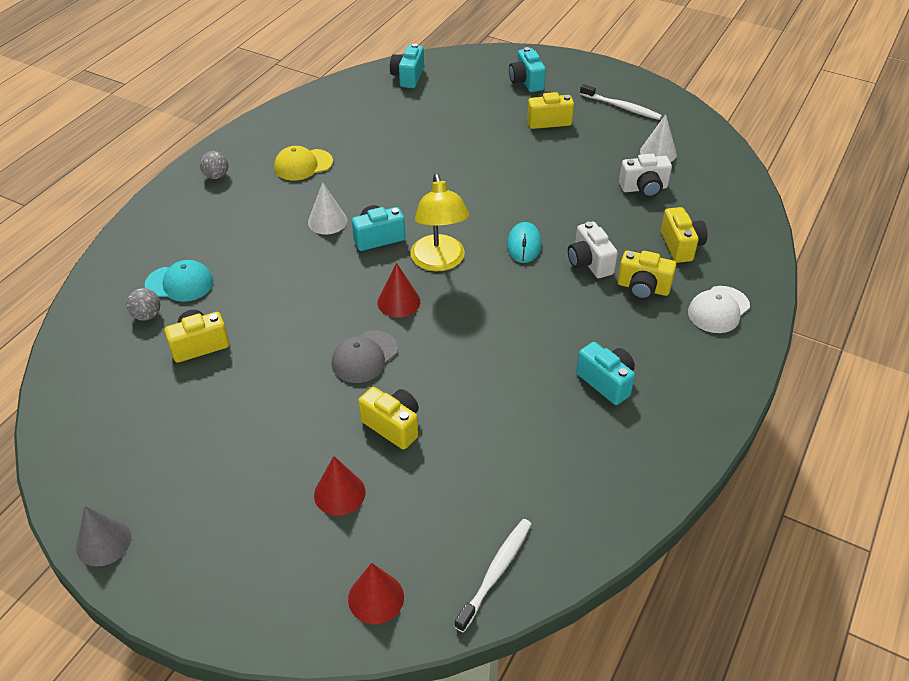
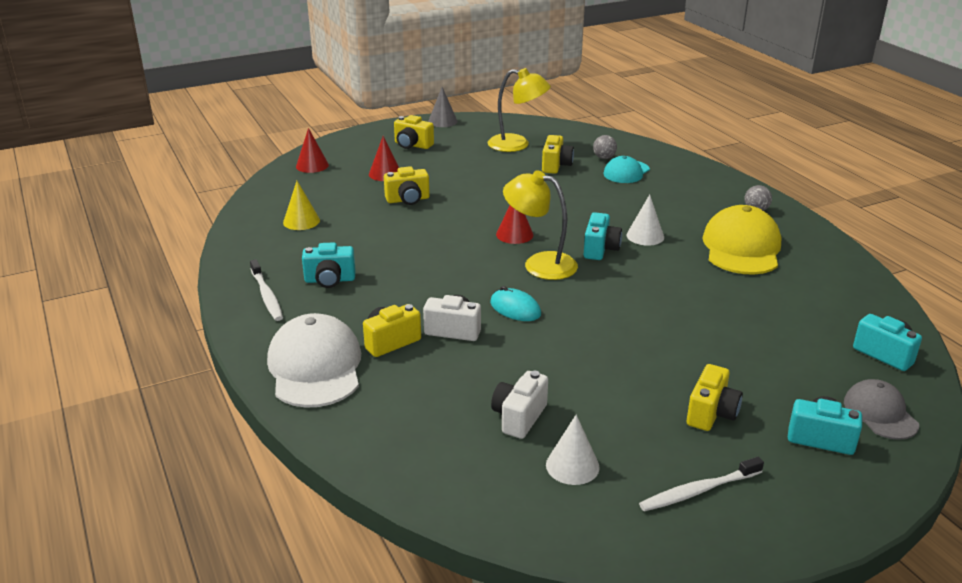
camera: 125 degrees right, 15 degrees down
(151, 410) = (517, 145): none -> yellow lamp
(303, 165) = (741, 248): yellow cap -> yellow cap, size x1.72
(364, 357) = (477, 208): grey cap -> grey cap (880, 413)
(496, 572) = (272, 195): white toothbrush -> white toothbrush (267, 296)
(527, 490) = (301, 221): none -> yellow cone
(681, 246) = (411, 392): yellow camera -> yellow camera (412, 145)
(718, 310) = (315, 367): white cap -> white cap, size x1.72

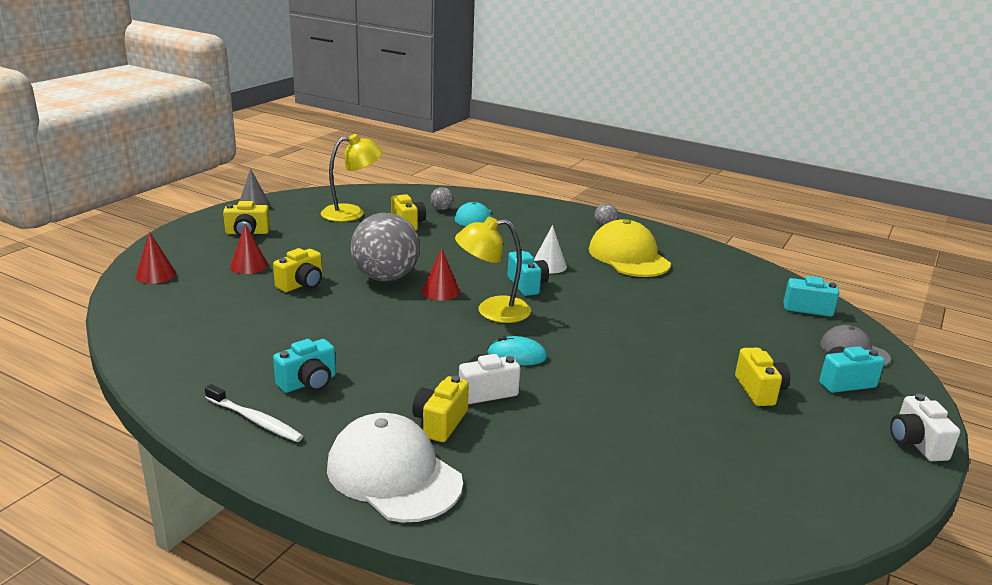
camera: 35 degrees left, 5 degrees down
(301, 221) = (207, 333): yellow cone -> none
(481, 210) = (386, 278): none -> grey ball
(519, 417) = (631, 449): white camera -> white camera (916, 443)
(572, 466) = (719, 473): white cone -> none
(698, 491) = (823, 455): white toothbrush -> none

